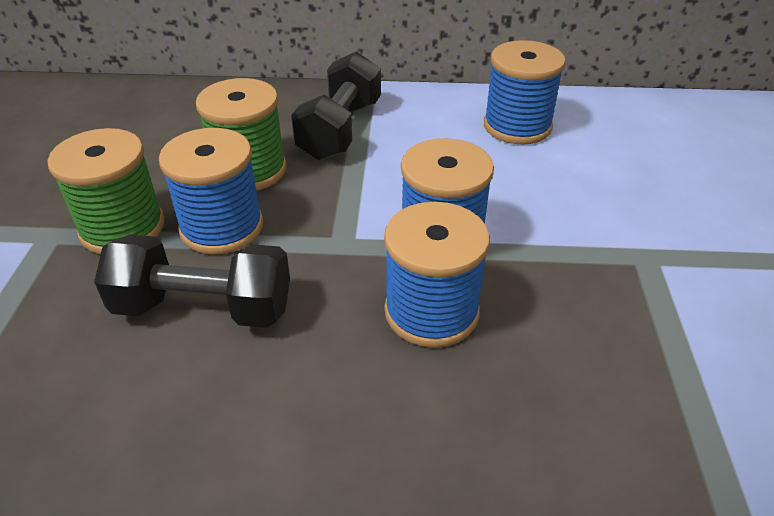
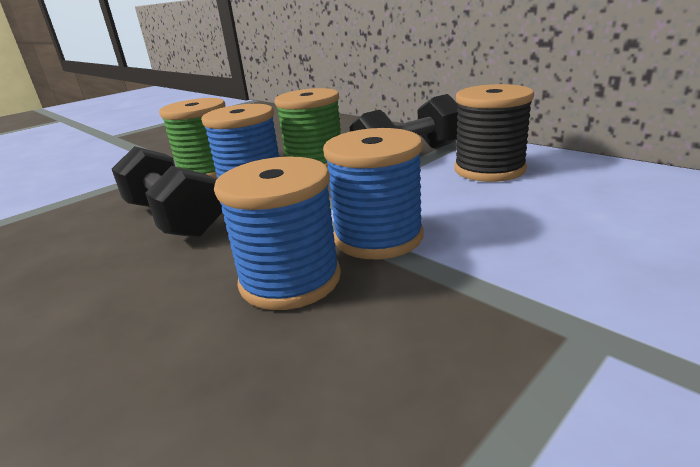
camera: 45 degrees right, 15 degrees down
(435, 128) = (489, 169): none -> black spool
(517, 126) = (577, 184): blue spool -> none

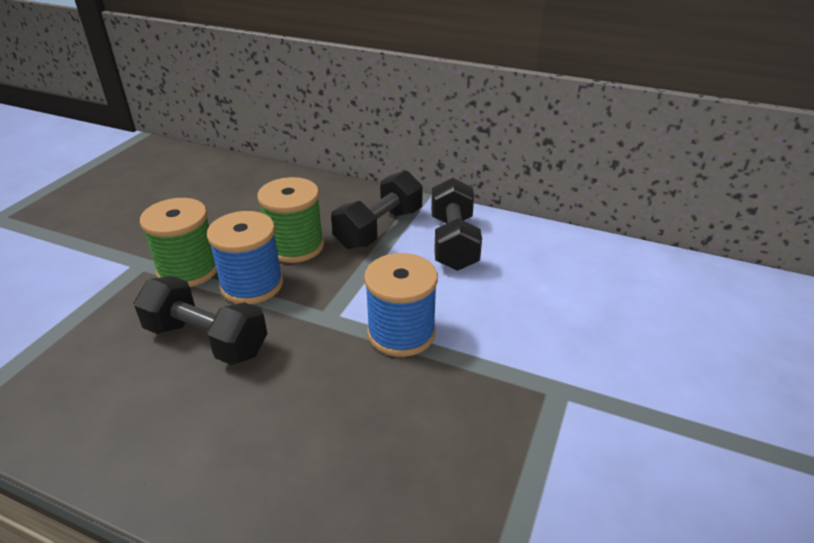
camera: 25 degrees left, 10 degrees up
(290, 280) = (358, 386): blue spool -> none
(489, 169) = (453, 242): black spool -> black dumbbell

